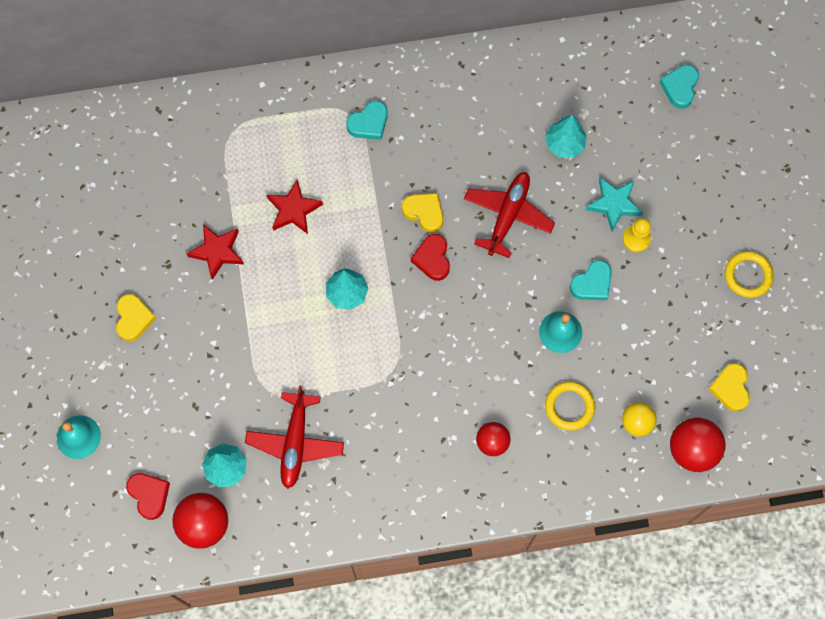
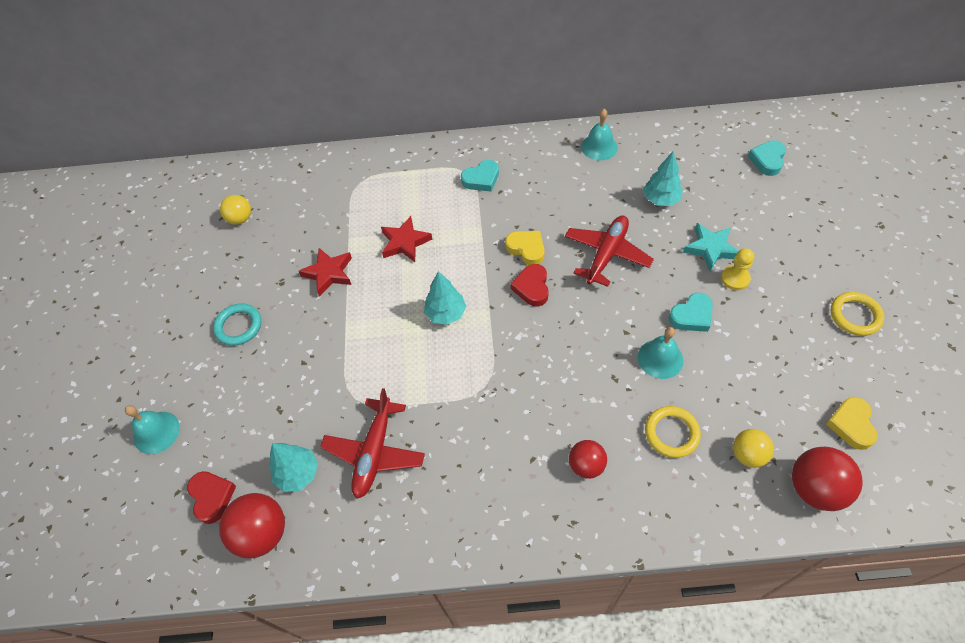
camera: 10 degrees right, 15 degrees down
(105, 187) = (240, 219): none -> yellow ball
(133, 319) = (238, 326): yellow heart -> turquoise ring
(497, 74) = (599, 147): none -> turquoise bell

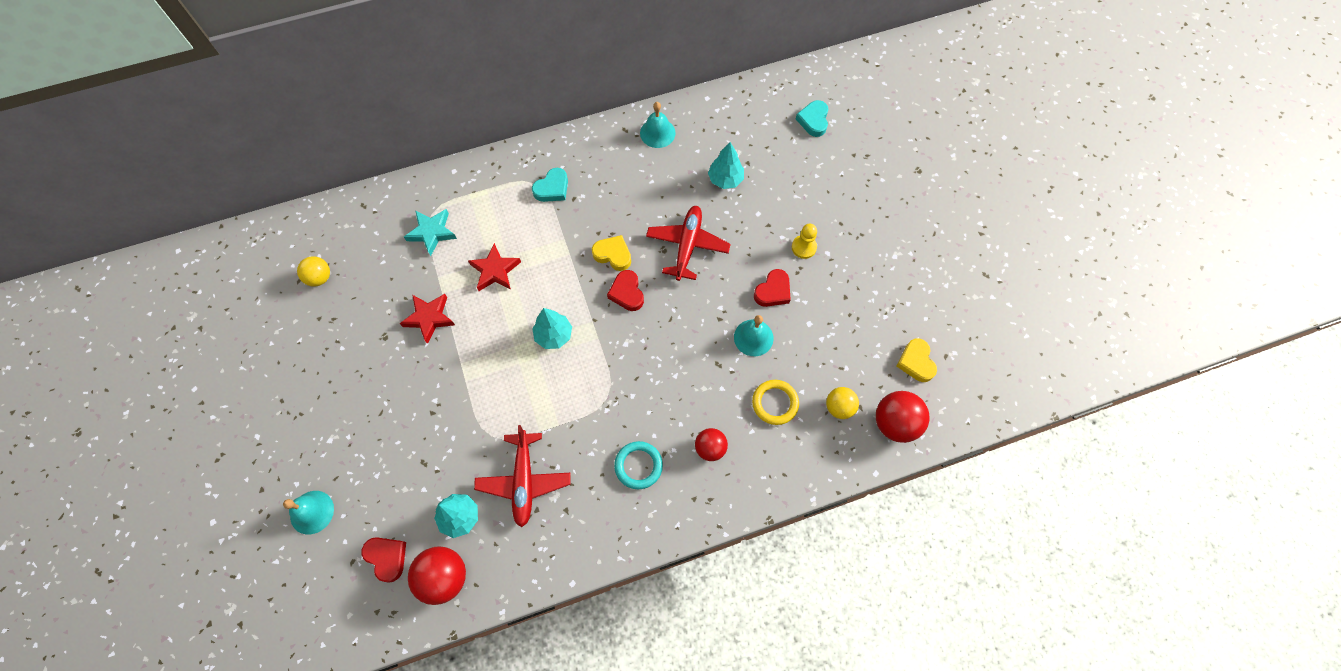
camera: 20 degrees left, 10 degrees up
(238, 326) = (356, 391): turquoise ring -> turquoise ring (638, 466)
(692, 316) = (773, 291): turquoise heart -> red heart
(711, 248) = (778, 222): turquoise star -> turquoise star (432, 232)
(855, 316) = (907, 262): yellow ring -> none

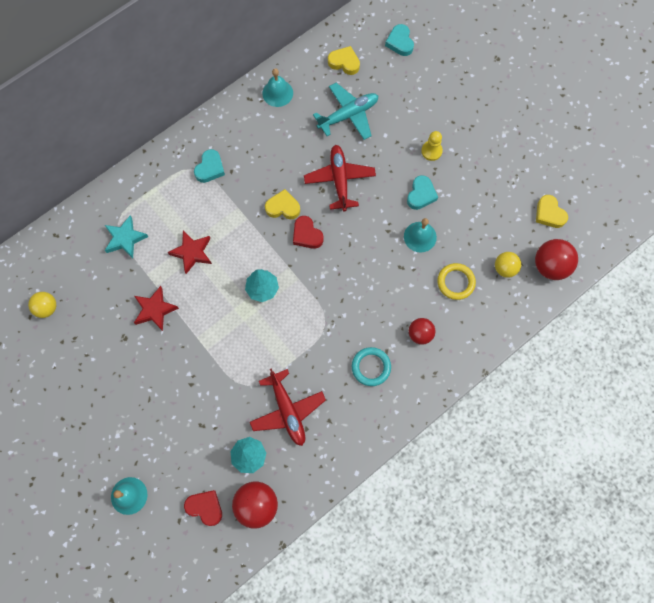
camera: 20 degrees left, 5 degrees up
(725, 179) = (348, 115): turquoise tree -> turquoise plane
(743, 123) = (344, 62): none -> yellow heart
(773, 291) = (421, 194): red heart -> turquoise heart

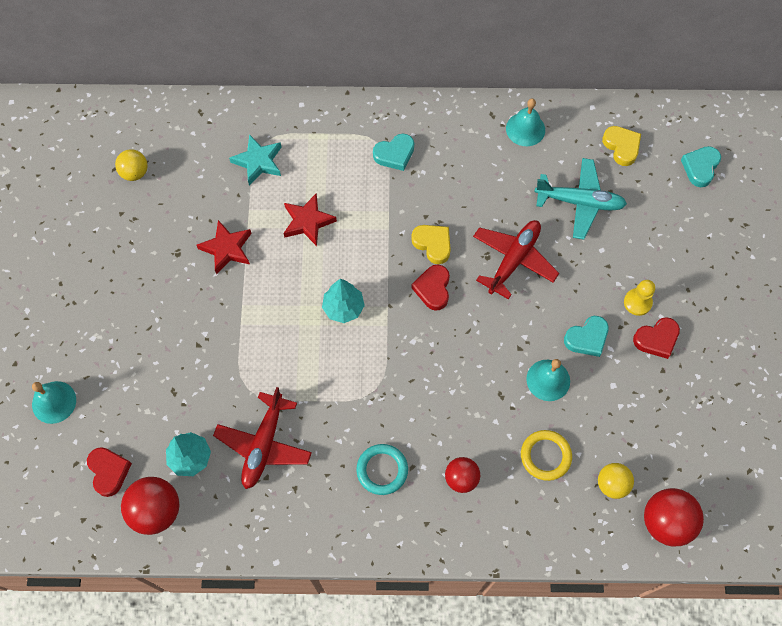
camera: 40 degrees right, 5 degrees down
(460, 165) = (656, 339): none -> red heart
(549, 214) = (713, 466): yellow heart -> none

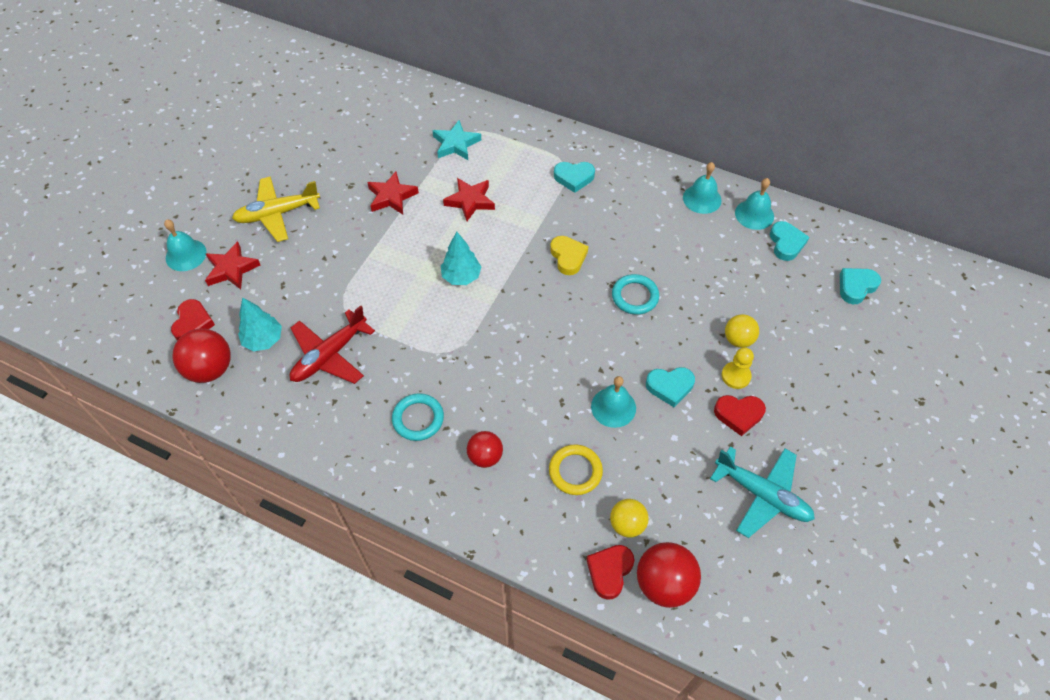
camera: 25 degrees right, 10 degrees down
(111, 397) = (231, 269): none -> red star
(121, 316) = (277, 214): none -> yellow plane
(135, 173) = (353, 118): yellow ball -> yellow ball (738, 339)
(433, 289) = (548, 291): red heart -> red heart (609, 571)
(513, 260) = (635, 296): red plane -> turquoise ring
(579, 202) = (722, 273): turquoise plane -> turquoise plane (762, 495)
(580, 127) = (754, 214): none -> turquoise bell
(621, 147) = (786, 243): yellow heart -> turquoise heart

